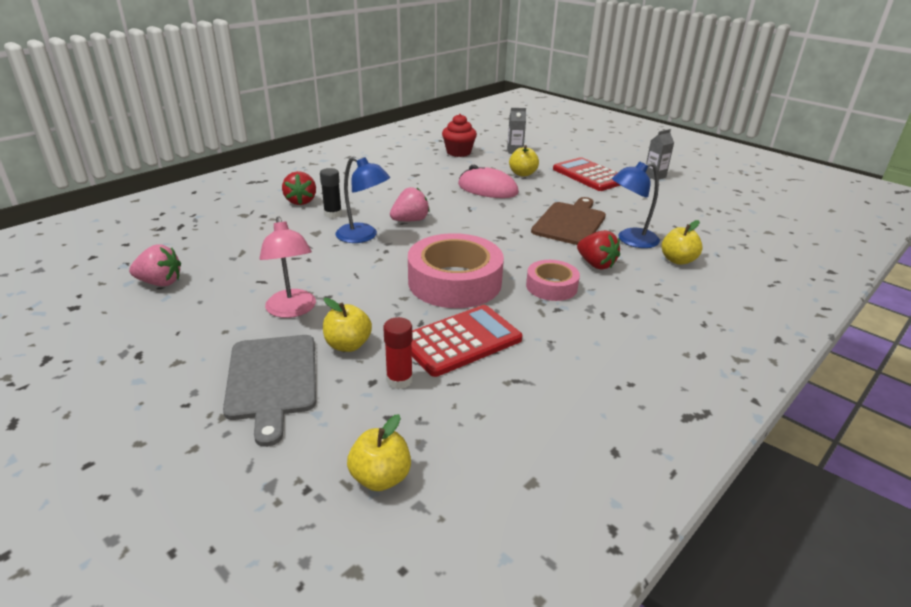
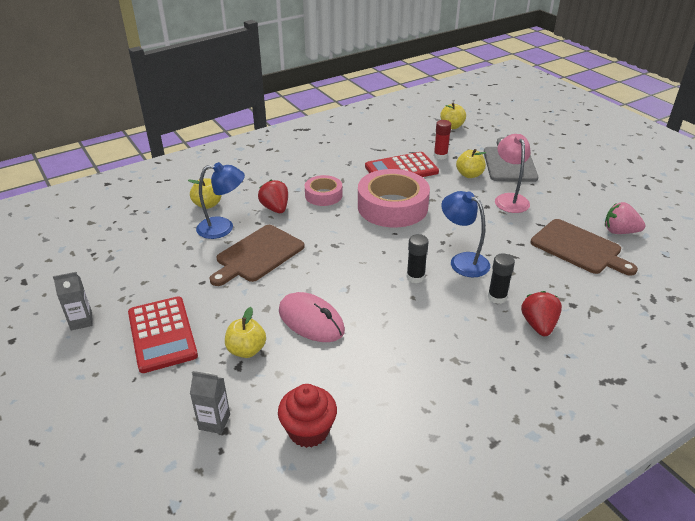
camera: 165 degrees left, 5 degrees up
(227, 260) = (579, 248): none -> brown cutting board
(410, 220) = (415, 277): pink strawberry -> black glue stick

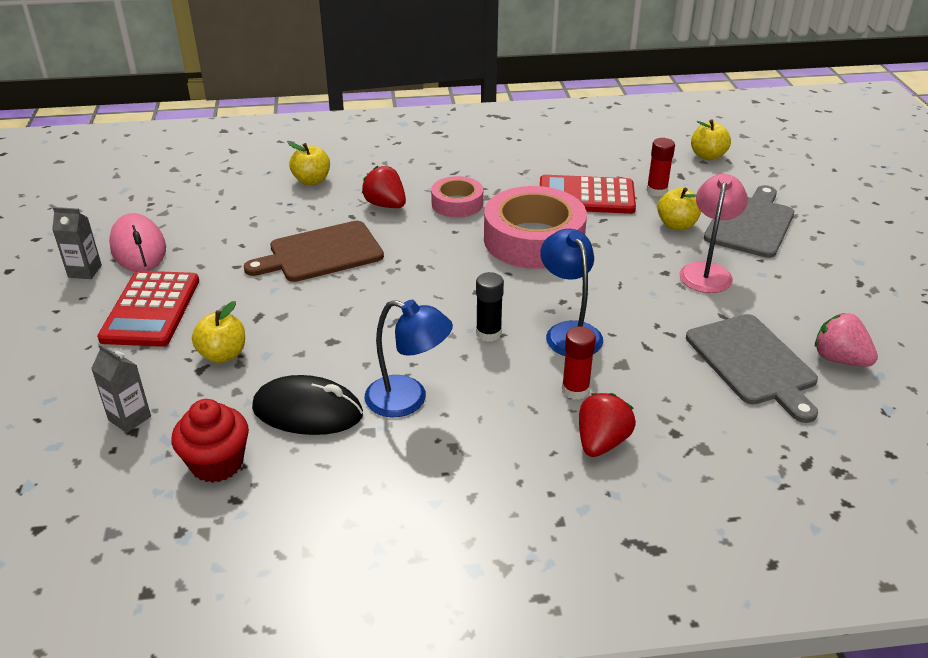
camera: 25 degrees right, 0 degrees up
(223, 228) = (307, 212): blue lamp -> blue lamp (408, 400)
(275, 208) = (385, 205): red strawberry -> red strawberry turned 45 degrees counterclockwise
(311, 321) = (319, 345): pink mouse -> pink mouse (138, 248)
(341, 370) = (308, 411): none -> black mouse
(497, 297) = (575, 390): black glue stick -> red glue stick
(579, 248) = (753, 363): brown cutting board -> grey cutting board

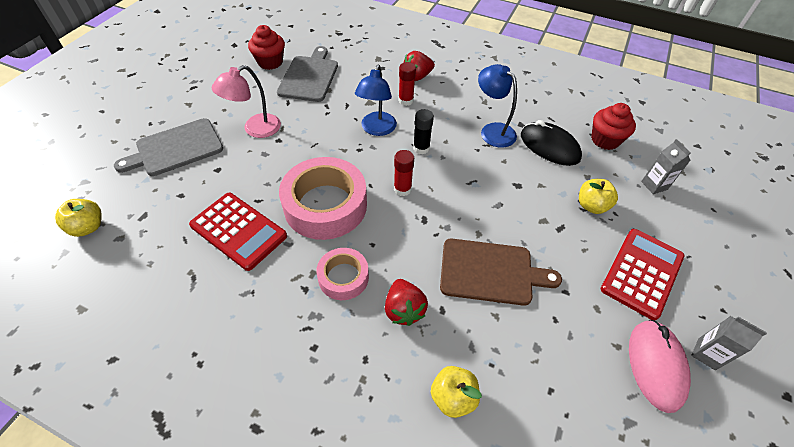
camera: 150 degrees left, 15 degrees up
(656, 191) = (184, 208): red glue stick -> red glue stick (402, 189)
(676, 225) = (220, 170): yellow apple -> none
(839, 359) = (270, 62): pink strawberry -> red cupcake

